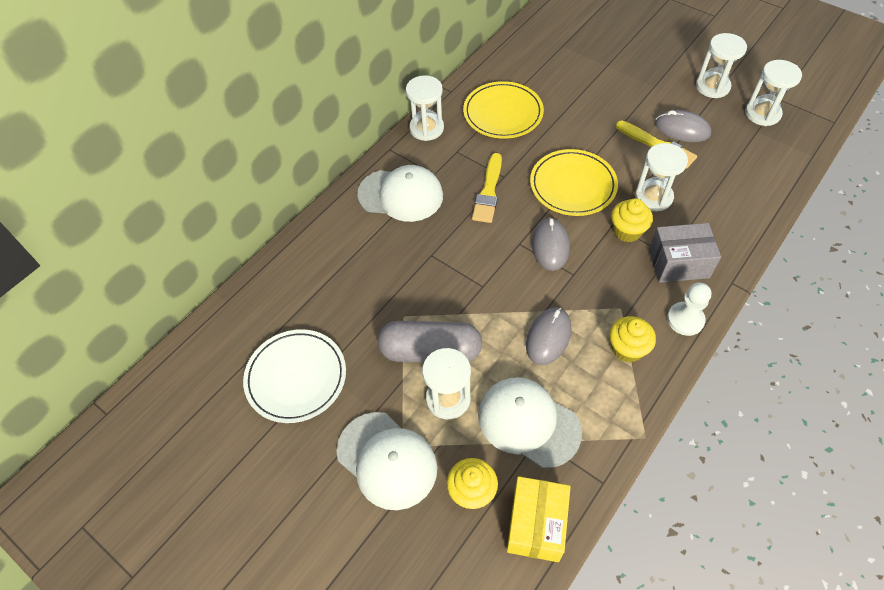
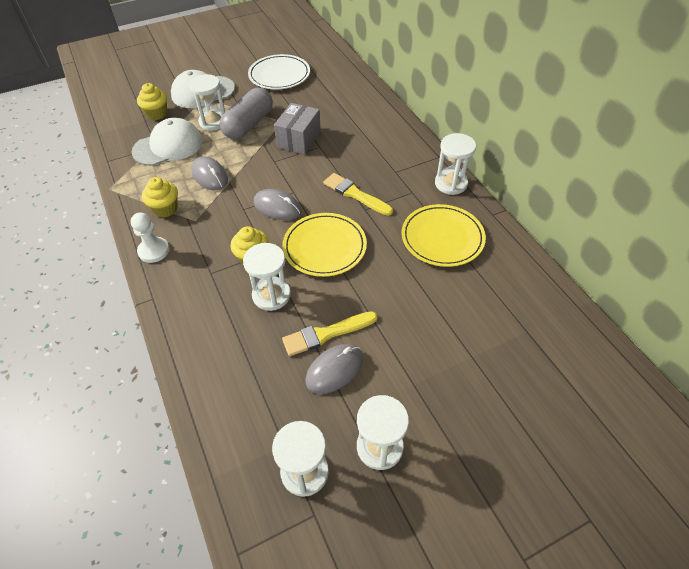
camera: 115 degrees right, 5 degrees down
(401, 195) = (385, 148): white cap -> none
(536, 525) = (117, 129): yellow box -> none
(678, 263) = (198, 274): grey box -> grey box (299, 140)

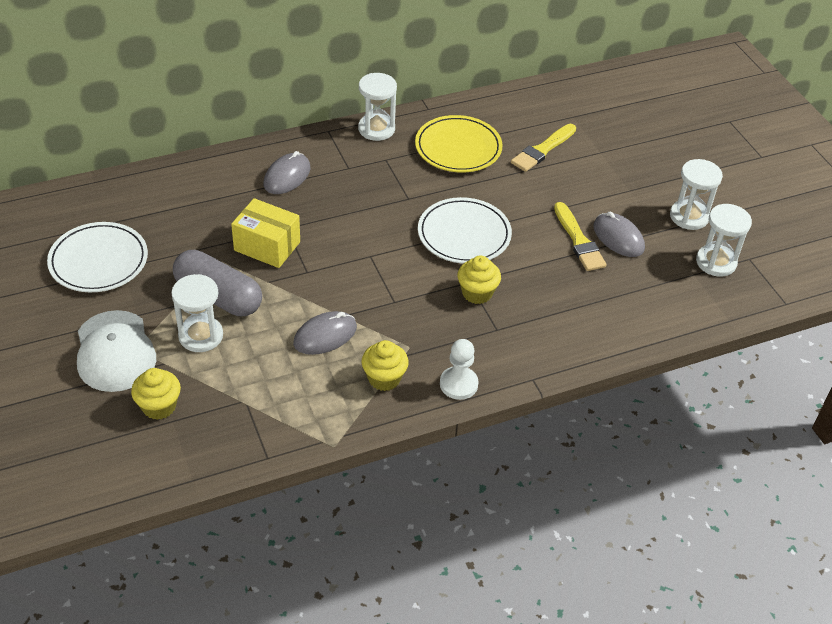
camera: 90 degrees left, 5 degrees down
(168, 146) = (248, 385): white cap -> none
(271, 295) = (530, 279): white hourglass -> none
(277, 207) = (395, 270): grey mouse -> grey mouse (287, 176)
(299, 140) = (267, 246): grey box -> yellow box
(324, 247) = (464, 234): yellow plate -> white plate
(355, 194) = (382, 204): yellow brush -> yellow brush (542, 150)

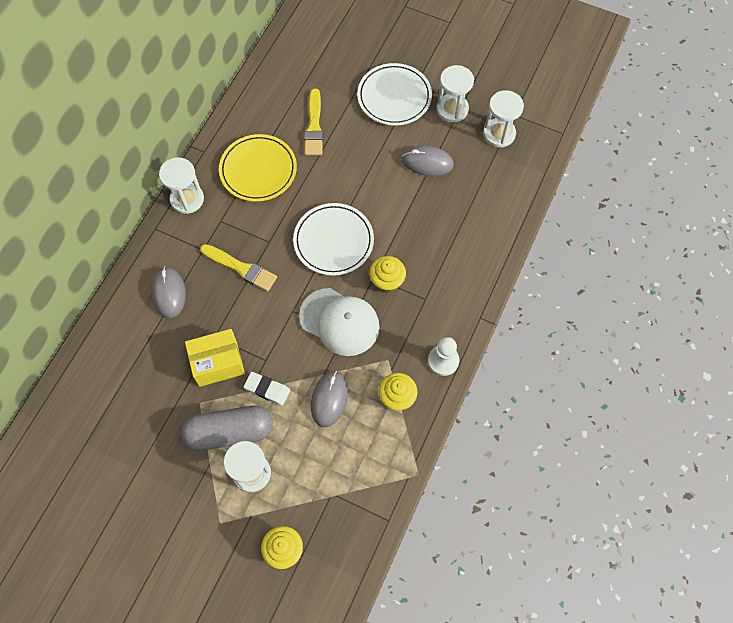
camera: 40 degrees left, 20 degrees up
(98, 261) = (115, 479): white plate -> white plate (394, 97)
(115, 351) = (209, 538): white cap -> white cap (339, 322)
(283, 291) = (267, 389): none -> white eraser
(579, 240) = (407, 185): yellow brush -> yellow brush (241, 268)

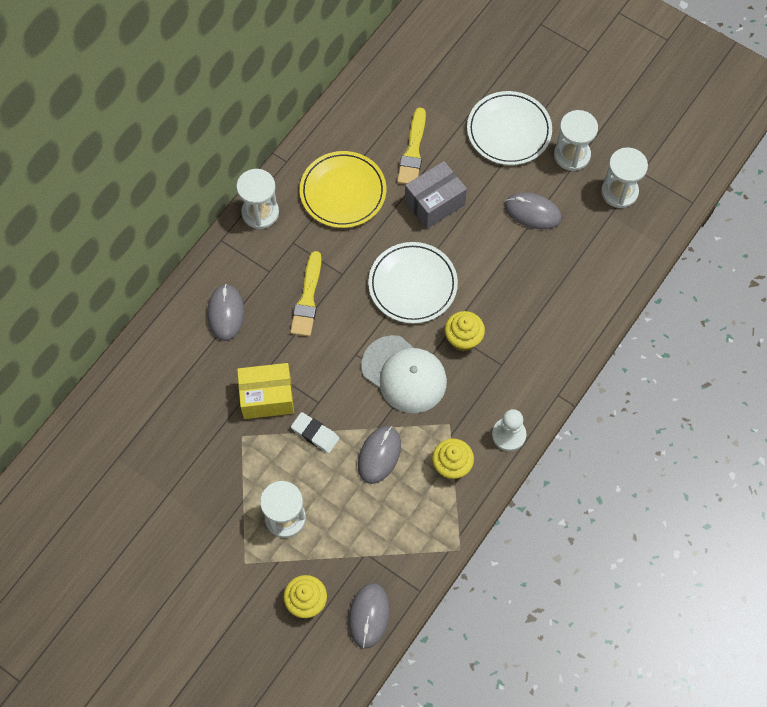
camera: 10 degrees right, 0 degrees up
(229, 432) = (268, 472): grey capsule -> none
(241, 268) = (307, 299): yellow brush -> yellow brush turned 60 degrees clockwise
(341, 167) = (434, 203): none -> grey box
(345, 553) = (369, 616): none -> grey mouse

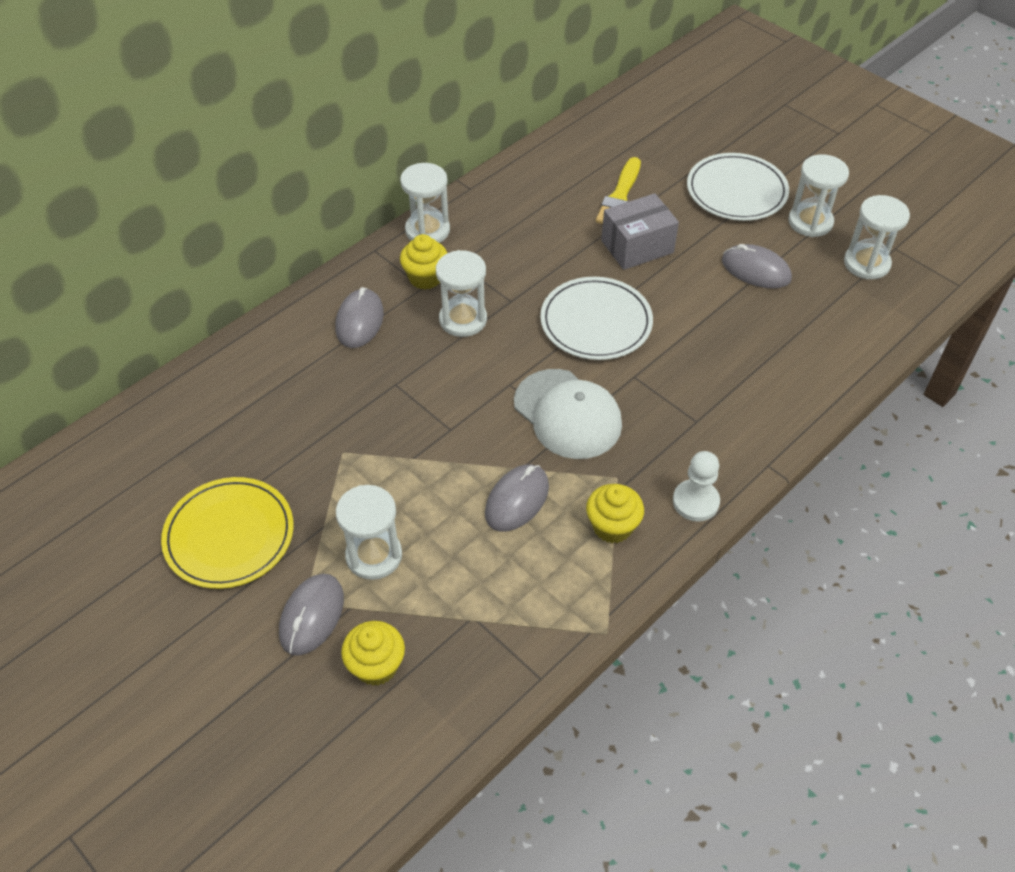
camera: 10 degrees right, 15 degrees down
(267, 397) = (386, 414): yellow box -> none
(307, 299) = (463, 319): yellow brush -> white hourglass
(315, 434) = (438, 463): white eraser -> none
(343, 192) = (529, 223): yellow plate -> yellow plate (229, 536)
(369, 616) = (461, 699): grey mouse -> grey mouse (312, 616)
(463, 339) = (650, 386): yellow cupcake -> yellow cupcake (425, 278)

